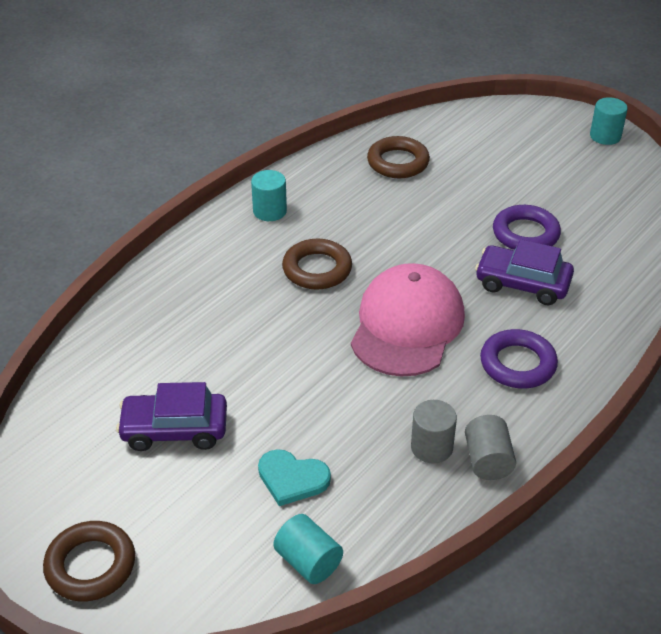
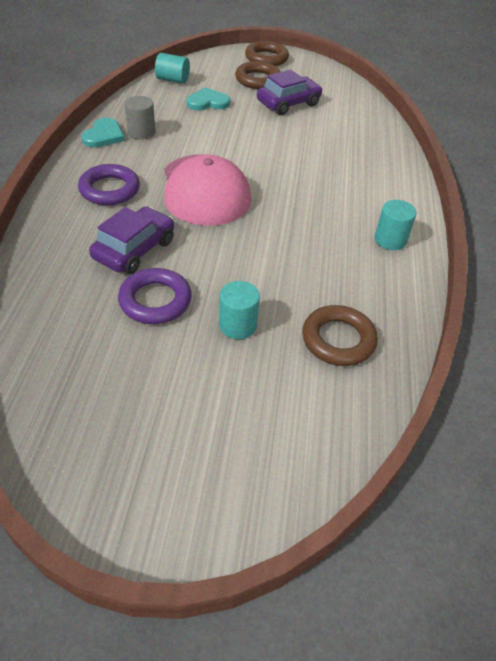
camera: 145 degrees right, 5 degrees up
(317, 269) = (304, 207): brown ring -> brown ring (258, 80)
(488, 461) = (104, 135): grey cylinder -> turquoise heart
(522, 284) = (134, 249): purple car -> purple car turned 45 degrees counterclockwise
(605, 136) = (118, 509): turquoise cylinder -> turquoise cylinder (237, 325)

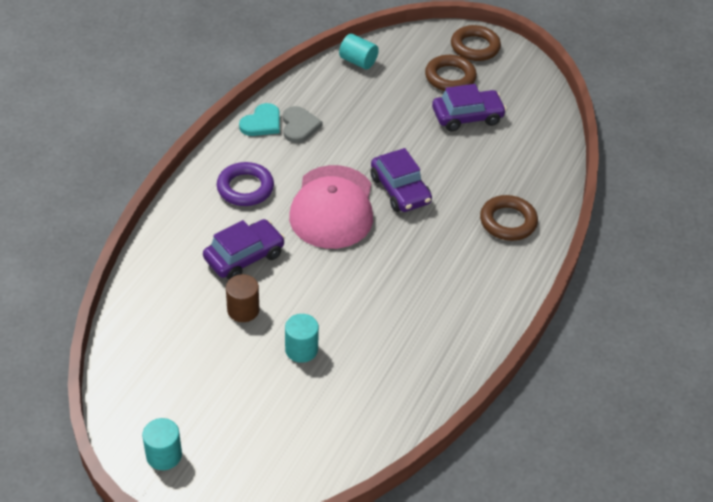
camera: 20 degrees right, 0 degrees up
(141, 132) = (299, 126): grey cylinder -> grey heart
(155, 300) = (243, 310): purple ring -> brown cylinder
(208, 102) = (382, 99): turquoise heart -> none
(261, 165) = (400, 190): none -> purple car
(338, 340) = (379, 384): brown ring -> brown ring (508, 222)
(390, 240) = (482, 302): turquoise cylinder -> turquoise cylinder (164, 455)

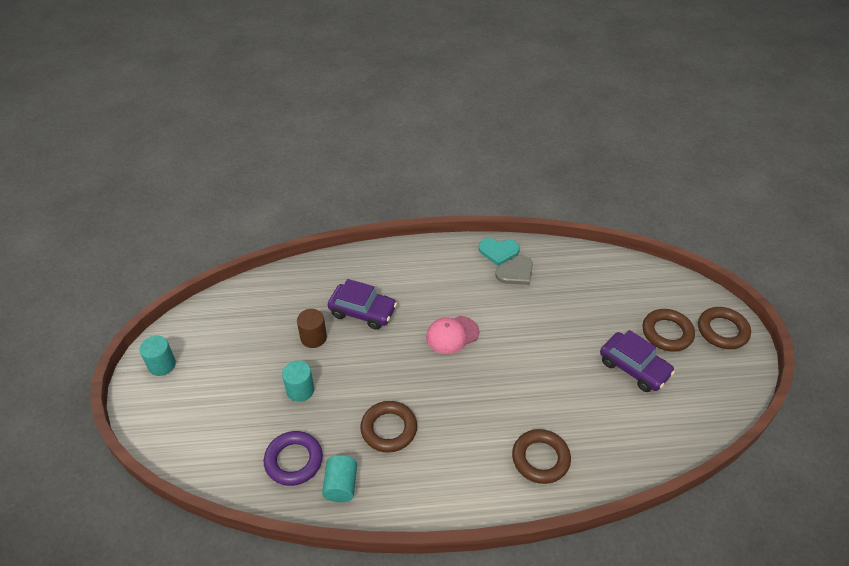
camera: 60 degrees right, 0 degrees up
(245, 188) = (427, 277): purple ring -> purple ring (294, 461)
(332, 207) = (452, 335): pink cap -> pink cap, size x0.55
(358, 61) = (619, 268): turquoise cylinder -> turquoise cylinder (341, 485)
(400, 190) = (508, 366): purple car -> none
(401, 304) = (389, 429): none -> brown ring

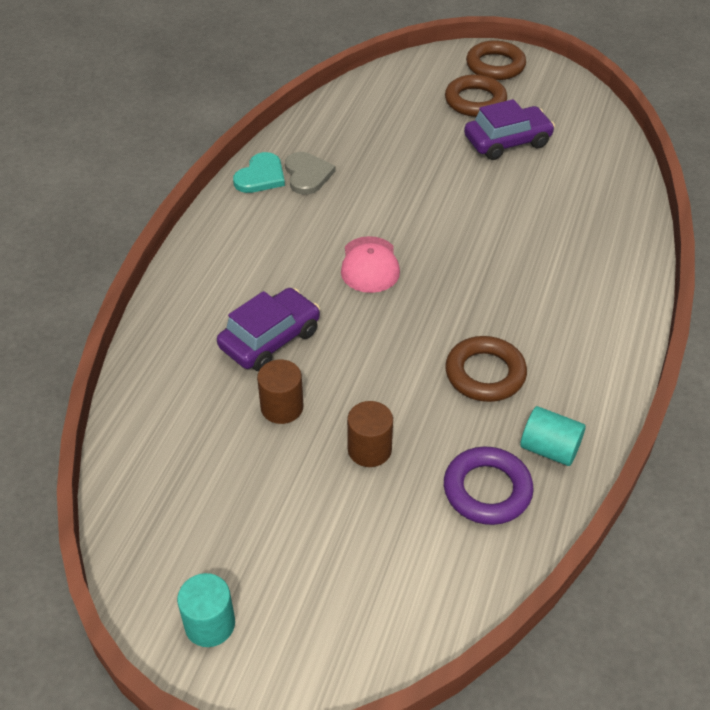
camera: 65 degrees left, 0 degrees up
(300, 390) = (369, 449): turquoise cylinder -> brown cylinder
(540, 459) = (590, 256): brown ring -> none

